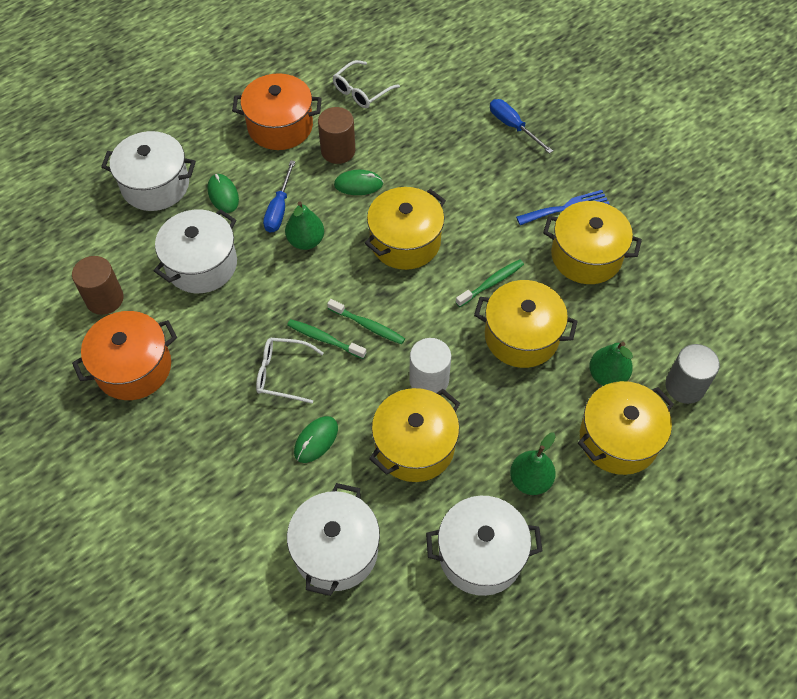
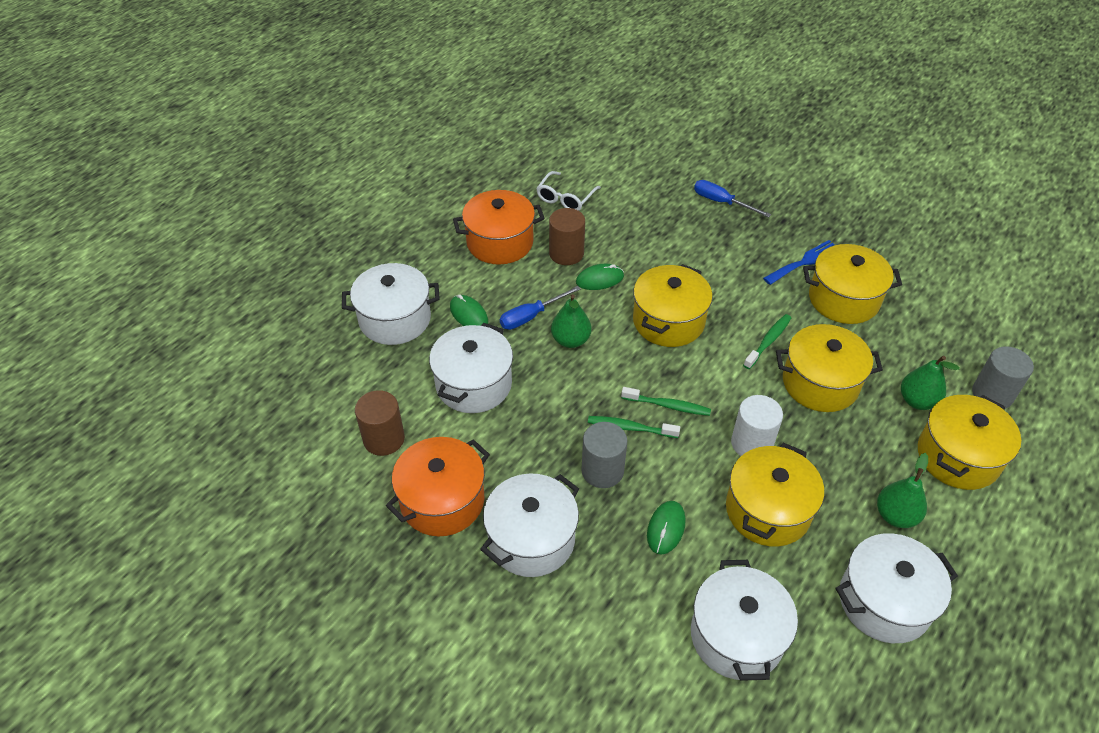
camera: 15 degrees left, 10 degrees down
(195, 421) = (531, 539): none -> white pot
(279, 209) = (531, 316): blue screwdriver -> blue screwdriver turned 60 degrees clockwise
(282, 373) = (602, 470): white glasses -> grey cylinder

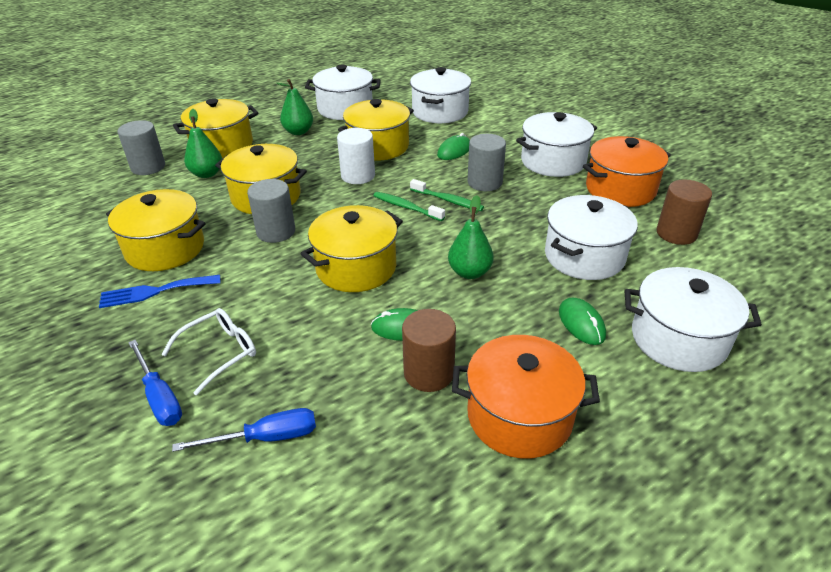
camera: 160 degrees left, 10 degrees down
(531, 316) = (505, 305): blue screwdriver -> blue screwdriver (266, 438)
(565, 198) = (383, 475): white glasses -> white glasses (219, 352)
(768, 341) = (276, 231): green toothbrush -> grey cylinder

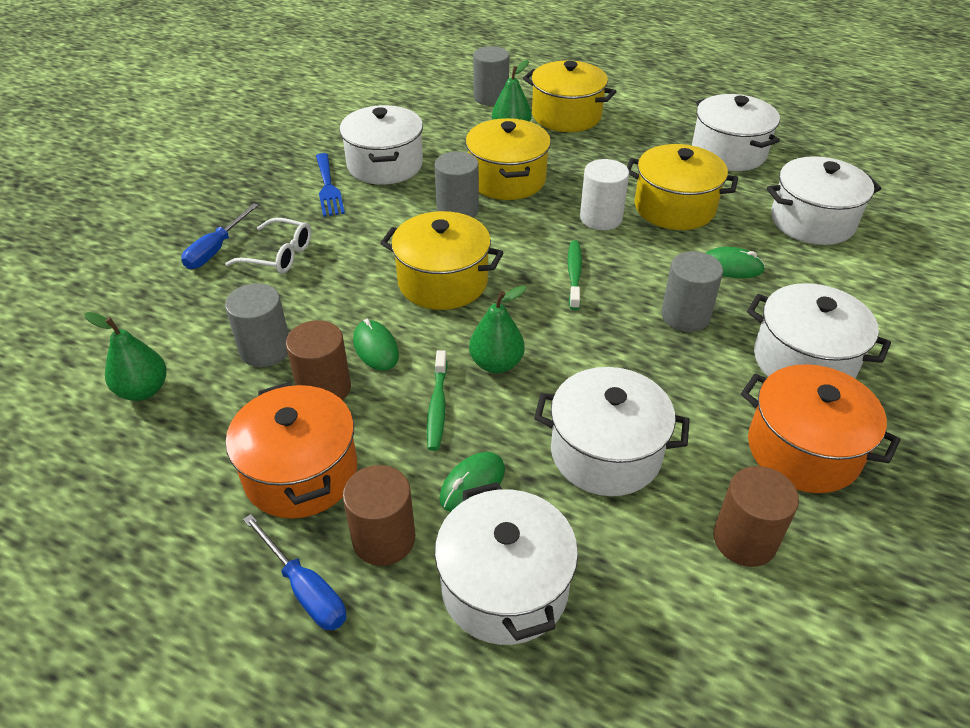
camera: 60 degrees right, 5 degrees up
(155, 291) = (328, 188): blue fork -> blue fork turned 150 degrees counterclockwise
(165, 248) = (385, 165): yellow pot -> white pot
(266, 438) = (201, 322): blue screwdriver -> blue screwdriver (305, 589)
(298, 132) = (643, 145): green pear -> green pear (143, 390)
(348, 398) = (265, 349): none -> grey cylinder
(448, 200) = (617, 300): green toothbrush -> green toothbrush (437, 407)
(612, 386) = (384, 539): none -> brown cylinder

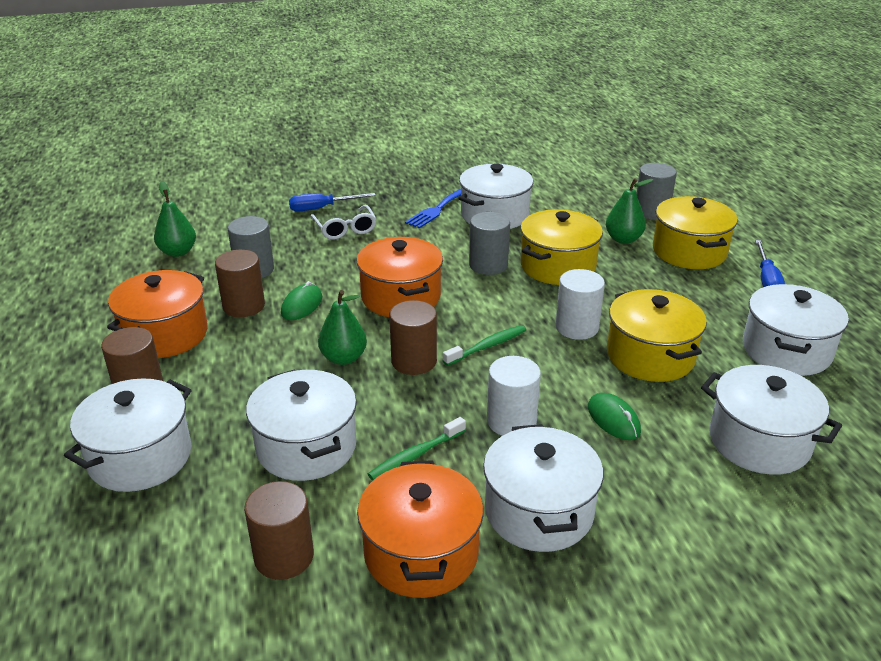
camera: 50 degrees right, 10 degrees down
(305, 589) = (77, 382): blue screwdriver -> blue screwdriver (766, 279)
(437, 407) = (274, 354): green toothbrush -> green toothbrush (415, 455)
(443, 282) = (401, 297): yellow pot -> orange pot
(472, 484) = (217, 402): green mouse -> none
(549, 324) = (414, 361): none -> brown cylinder
(685, 316) = (511, 421): grey cylinder -> white cylinder

